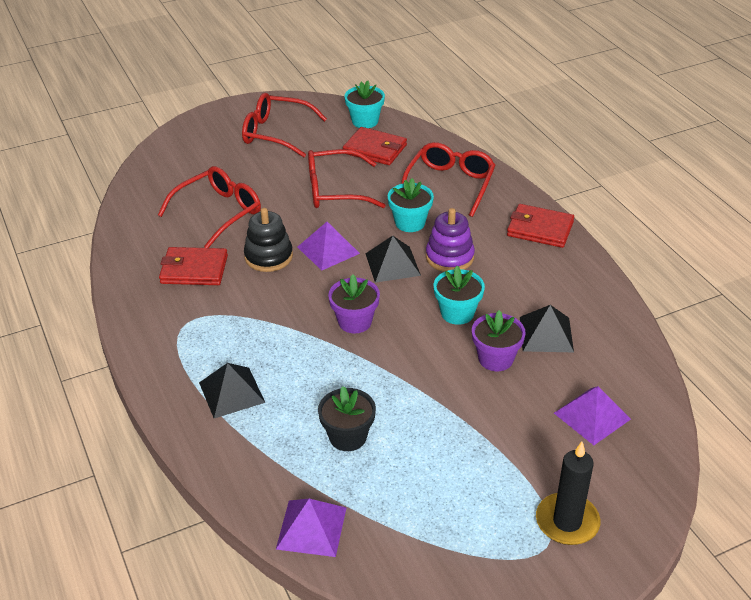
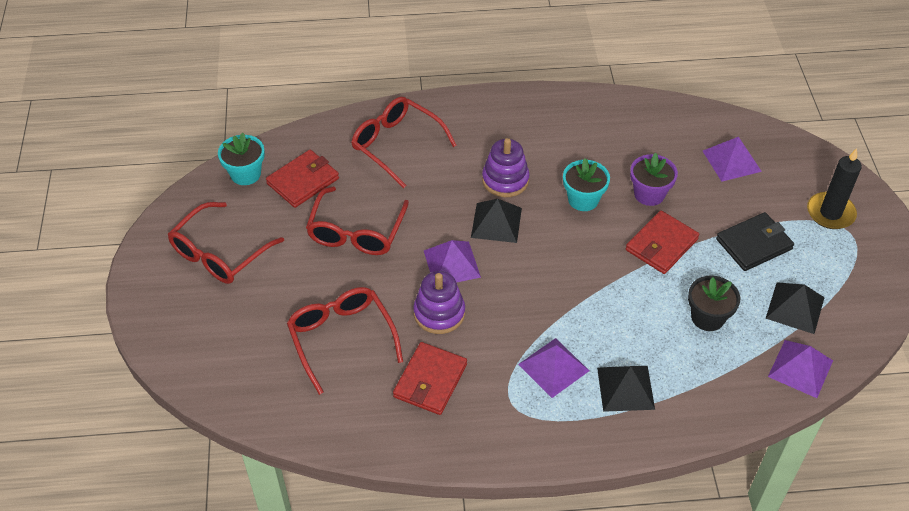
camera: 70 degrees left, 10 degrees up
(237, 339) = (553, 367): none -> purple pyramid
(268, 256) = (439, 313): black stacking toy -> purple stacking toy
(355, 322) = (565, 272): purple flower pot -> none
(410, 223) = (440, 191): turquoise flower pot -> none
(473, 457) = (754, 244): none -> black wallet
(540, 229) = (495, 108): red wallet -> red wallet (661, 244)
(546, 334) = (631, 153): black pyramid -> black pyramid (795, 307)

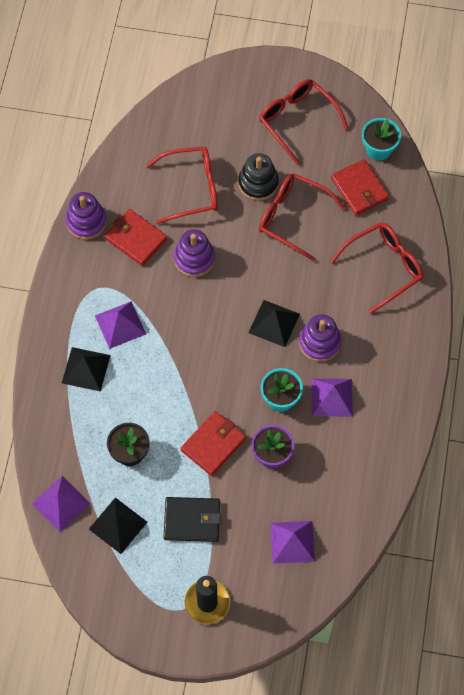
camera: 105 degrees right, 15 degrees up
(317, 273) = (258, 183): none -> black stacking toy
(421, 443) = (86, 222): none -> purple stacking toy
(451, 263) = (240, 279): purple pyramid -> purple pyramid (332, 397)
(661, 244) = (213, 444): red wallet -> red wallet turned 75 degrees clockwise
(754, 244) = (192, 520): black wallet -> black wallet turned 75 degrees counterclockwise

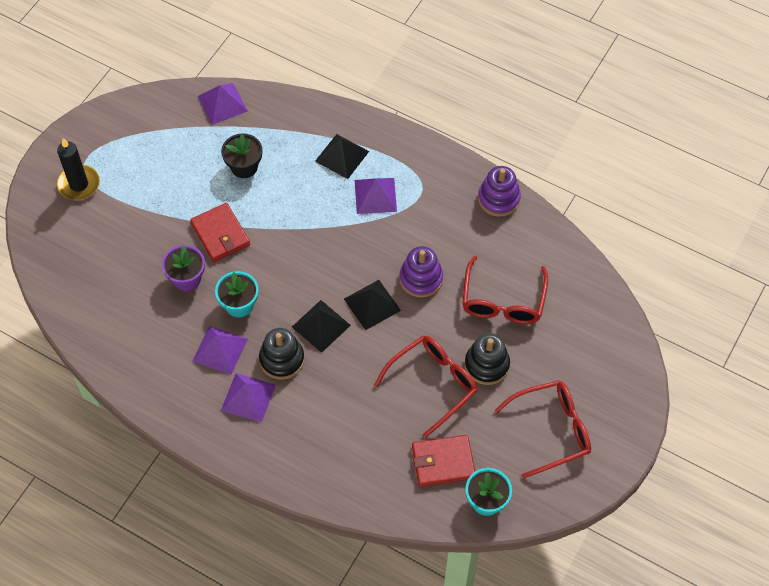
camera: 110 degrees right, 5 degrees down
(118, 525) = (182, 139): black pyramid -> black pyramid (372, 304)
(136, 239) = (463, 235): red wallet -> none
(192, 520) = (157, 195): black wallet -> none
(292, 542) = (97, 267): purple pyramid -> purple pyramid (248, 397)
(319, 343) = (282, 359): purple stacking toy -> black stacking toy
(384, 267) = (340, 451): red glasses -> none

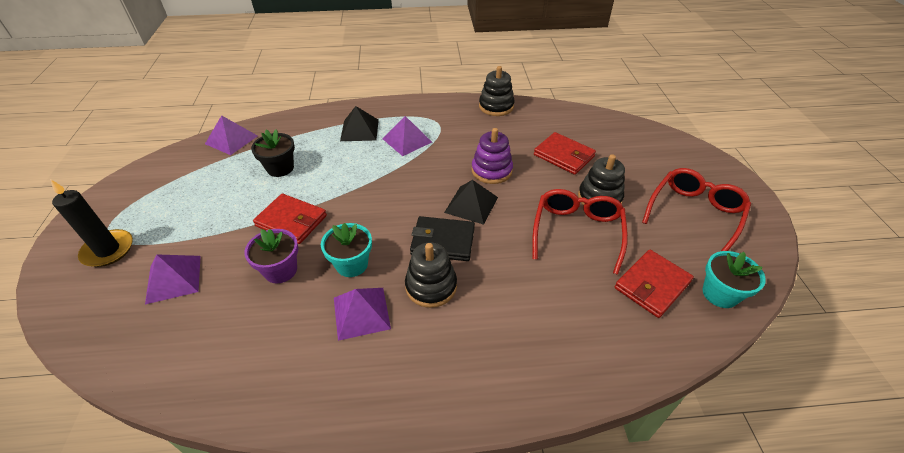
camera: 35 degrees left, 15 degrees down
(248, 397) = (426, 339): purple pyramid -> purple pyramid (174, 279)
(321, 326) = (443, 241): black pyramid -> black wallet
(498, 199) = (496, 106): purple stacking toy -> black stacking toy
(503, 301) = (563, 156): red glasses -> red wallet

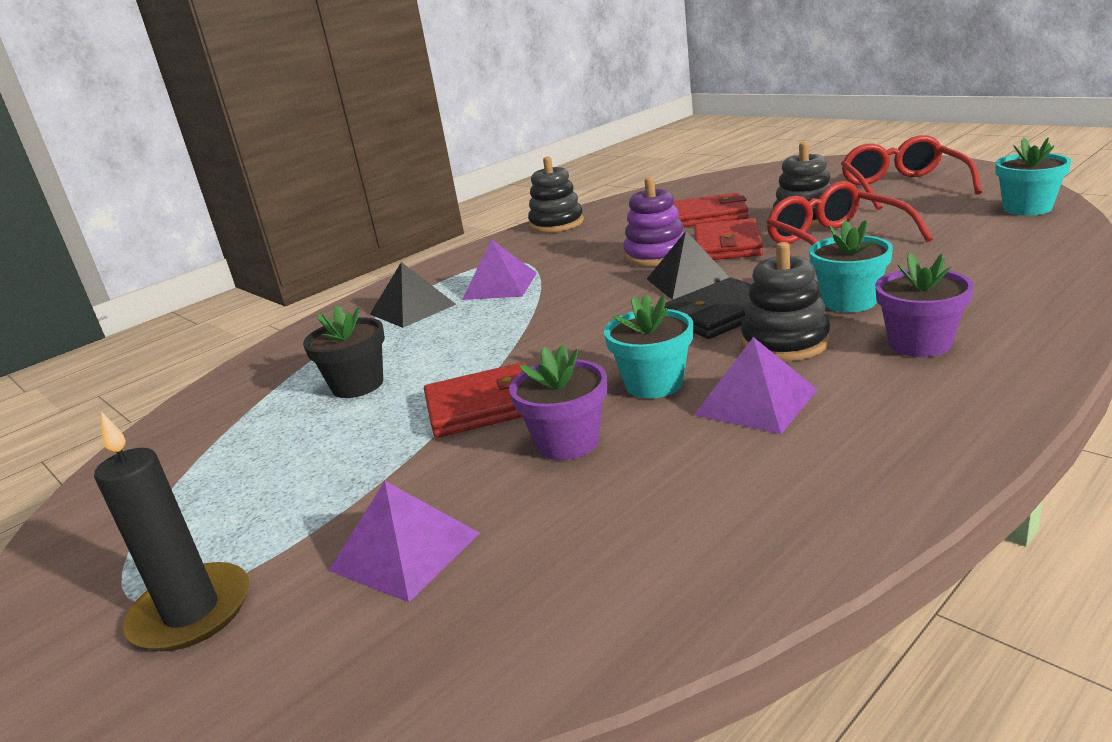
camera: 35 degrees left, 20 degrees down
(231, 139) = (204, 408): purple pyramid -> none
(473, 343) = (920, 344): none -> purple flower pot
(500, 284) = (849, 301): none -> turquoise flower pot
(652, 285) = (970, 231): red wallet -> red wallet (727, 245)

